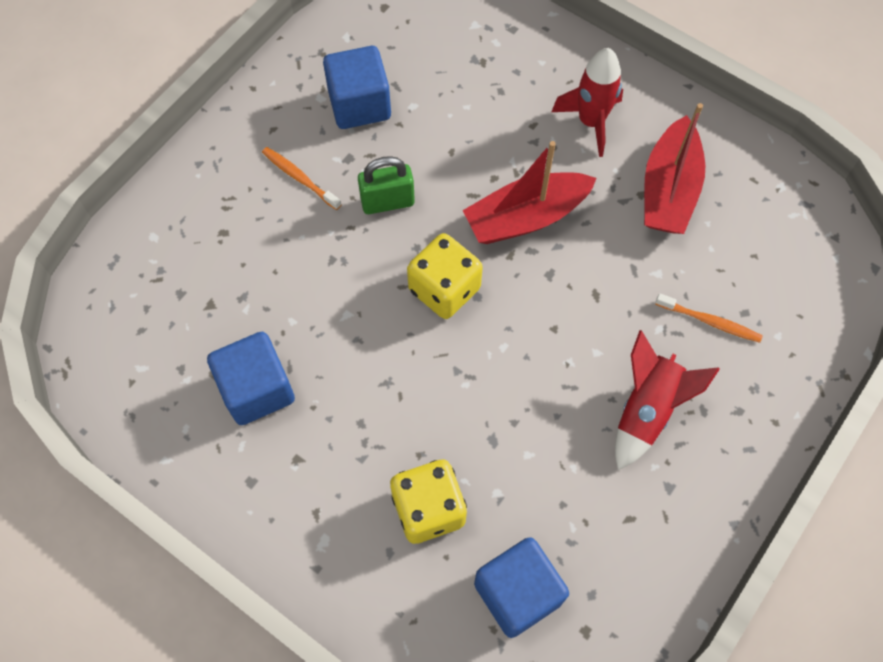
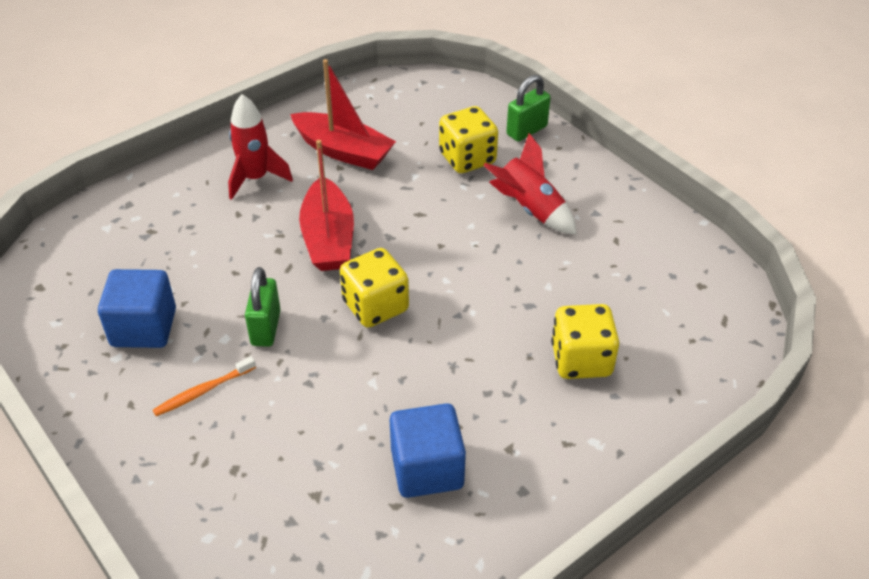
camera: 75 degrees left, 20 degrees down
(517, 593) = (664, 318): blue cube -> none
(709, 321) = (467, 158): orange toothbrush -> yellow dice
(791, 377) = (526, 130): none -> green padlock

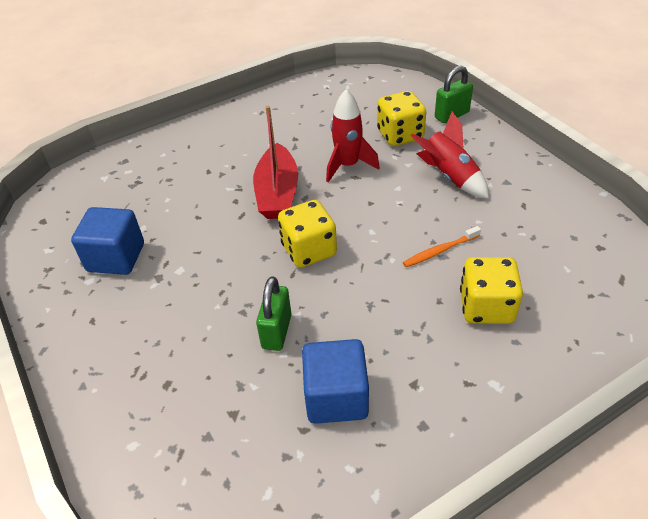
camera: 10 degrees right, 0 degrees up
(203, 391) = (153, 313): orange toothbrush -> orange toothbrush (440, 251)
(255, 178) = (227, 145): red rocket -> red rocket (348, 165)
(266, 328) = (214, 263): green padlock -> green padlock (276, 331)
(343, 151) = (299, 126): red boat -> none

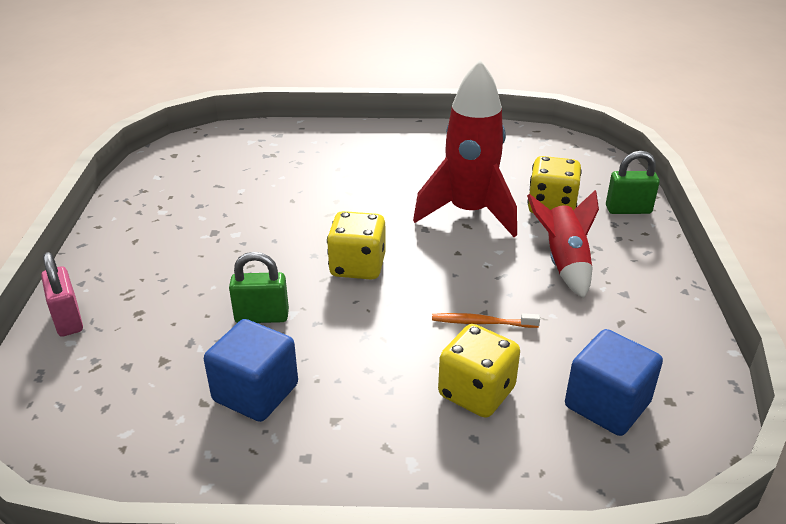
camera: 30 degrees right, 10 degrees down
(108, 426) = (68, 320): none -> pink padlock
(116, 257) = (198, 203): blue cube -> blue cube (607, 405)
(276, 331) = (262, 316): green padlock -> green padlock turned 45 degrees clockwise
(277, 193) = (379, 209): red boat -> none
(348, 165) = (469, 213): red rocket -> red rocket, size x1.59

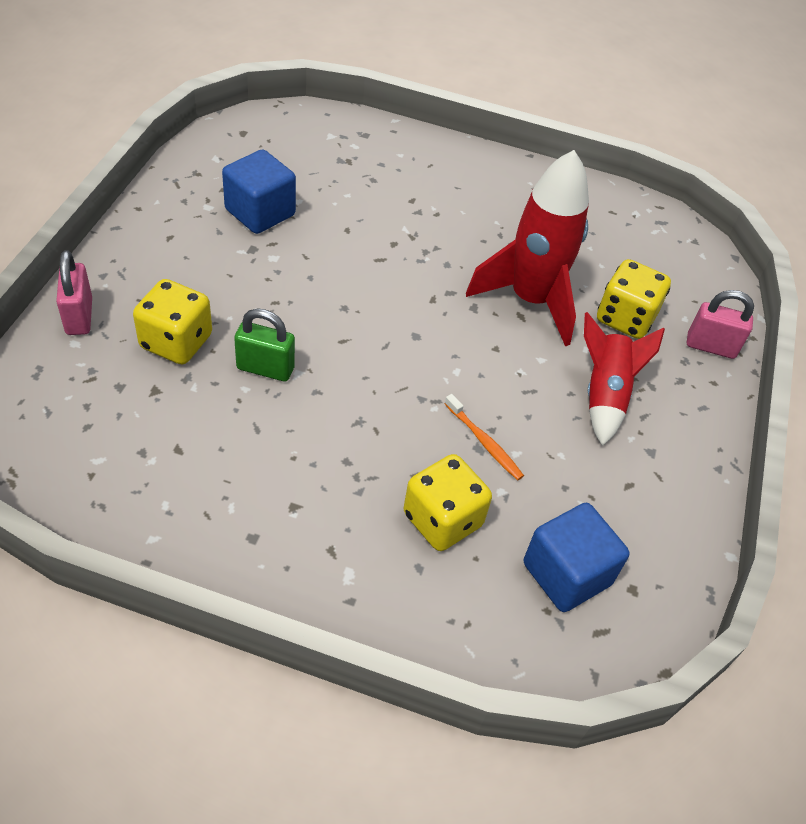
camera: 10 degrees right, 15 degrees up
(255, 392) = (230, 454): blue cube -> blue cube (260, 212)
(357, 266) = (384, 335): yellow dice -> yellow dice (176, 342)
(482, 322) = (484, 442): orange toothbrush -> orange toothbrush turned 150 degrees counterclockwise
(628, 210) = (710, 346): green padlock -> pink padlock

